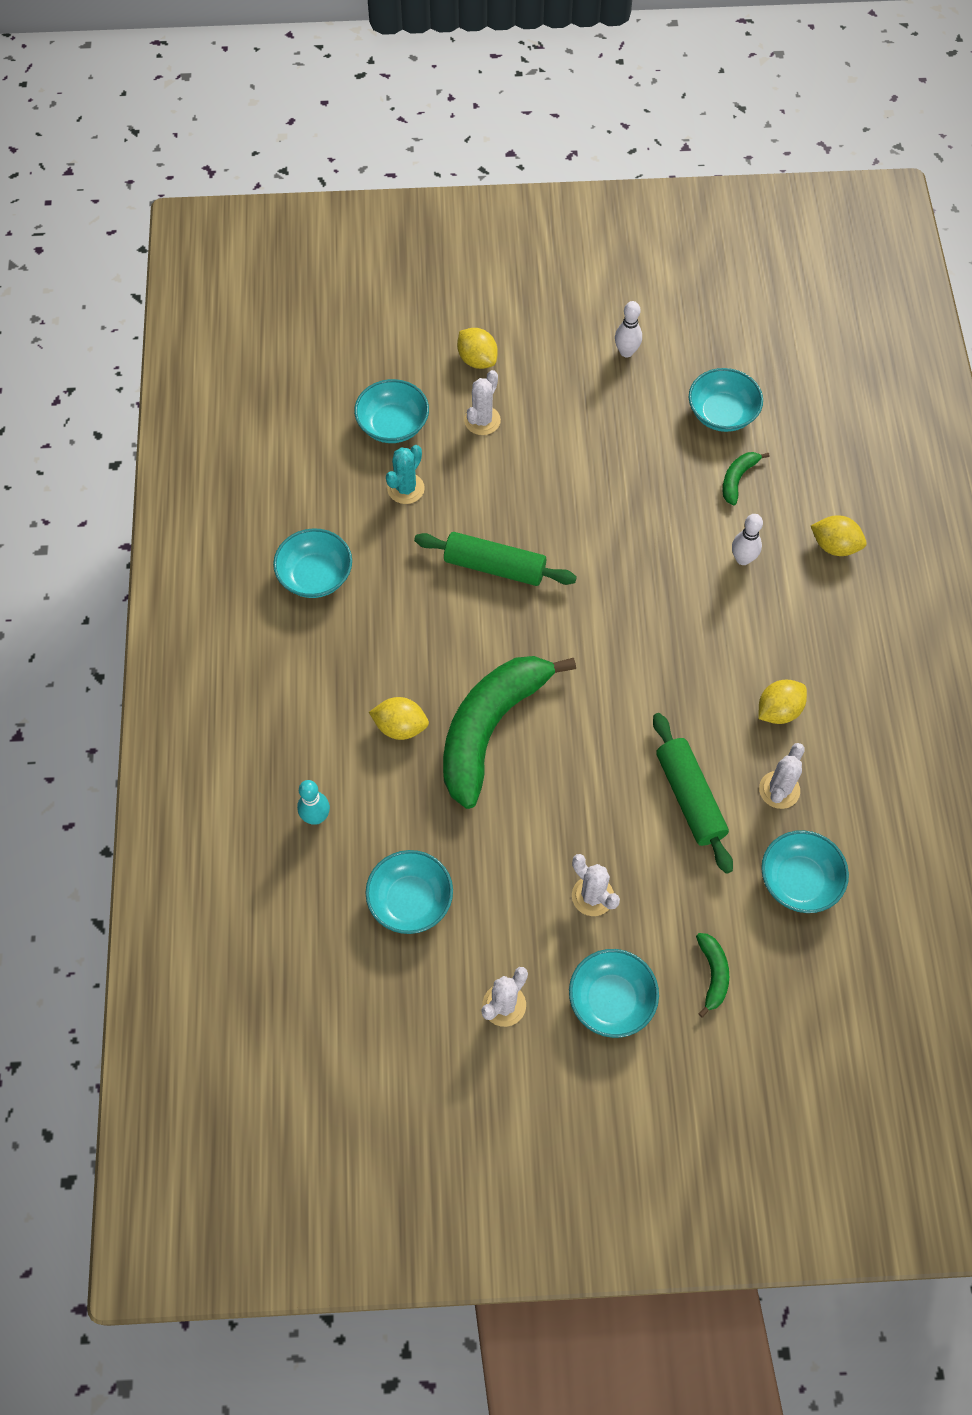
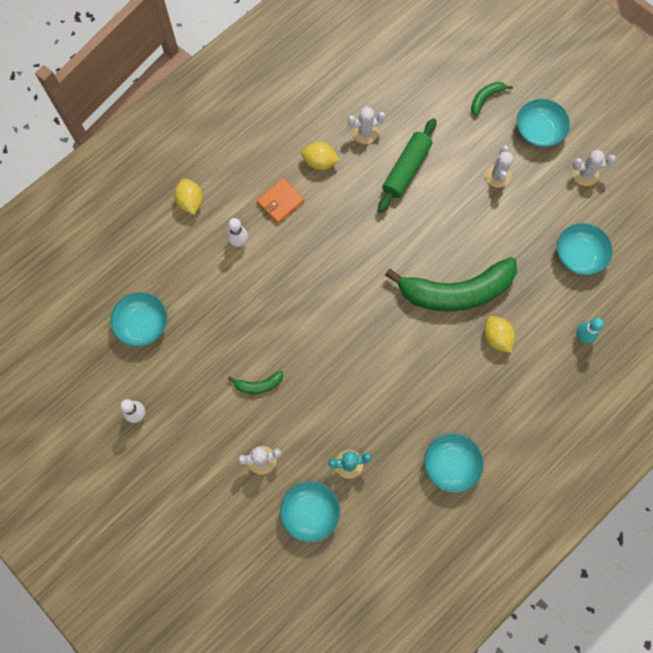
camera: 130 degrees left, 10 degrees up
(477, 360) = (217, 502): yellow lemon -> none
(494, 566) = (357, 369): green rolling pin -> none
(737, 479) = (185, 282): green banana -> green banana (258, 385)
(759, 633) = (280, 202): none -> orange wallet
(799, 880) = (405, 93): turquoise bowl -> none

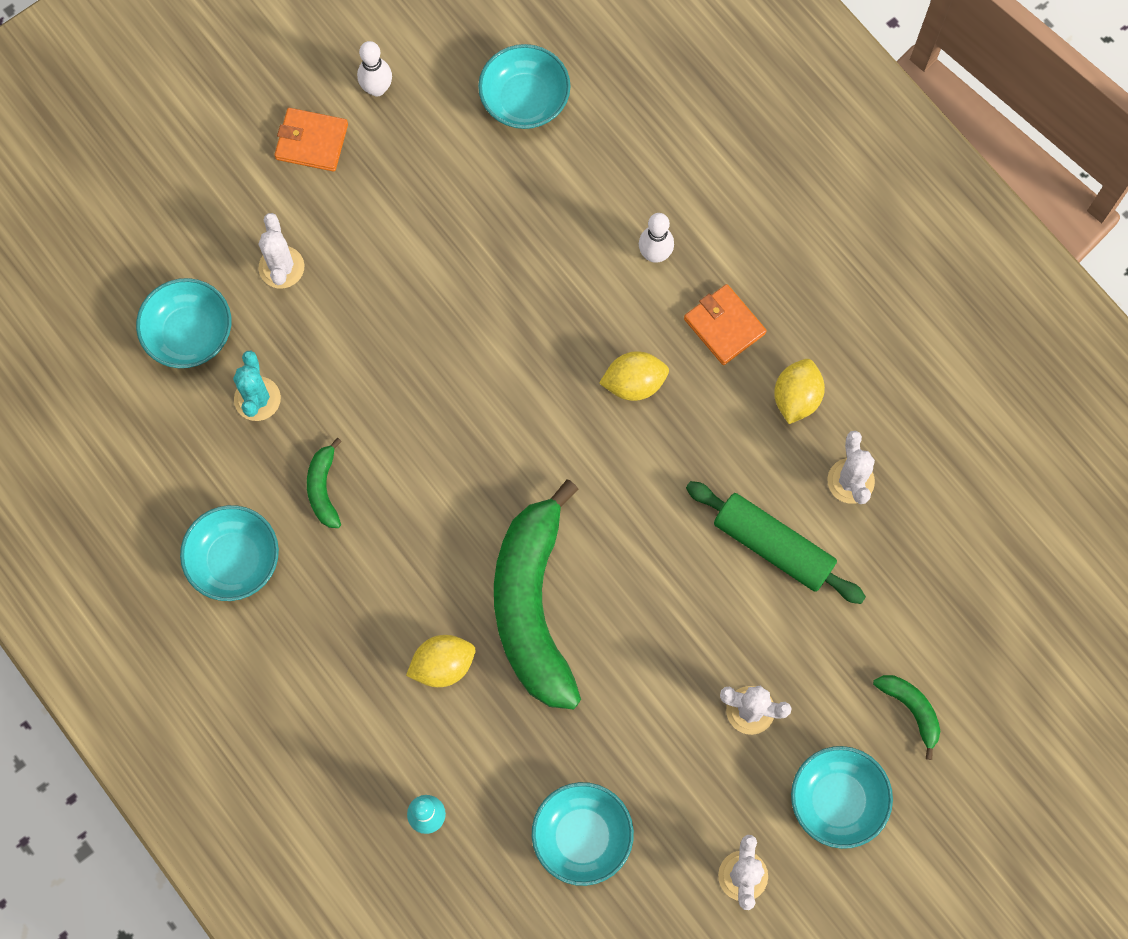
camera: 95 degrees right, 0 degrees up
(176, 451) = (311, 141): none -> orange wallet
(190, 202) = (734, 181): yellow lemon -> yellow lemon (634, 383)
(258, 385) = (404, 270): green banana -> green banana (323, 488)

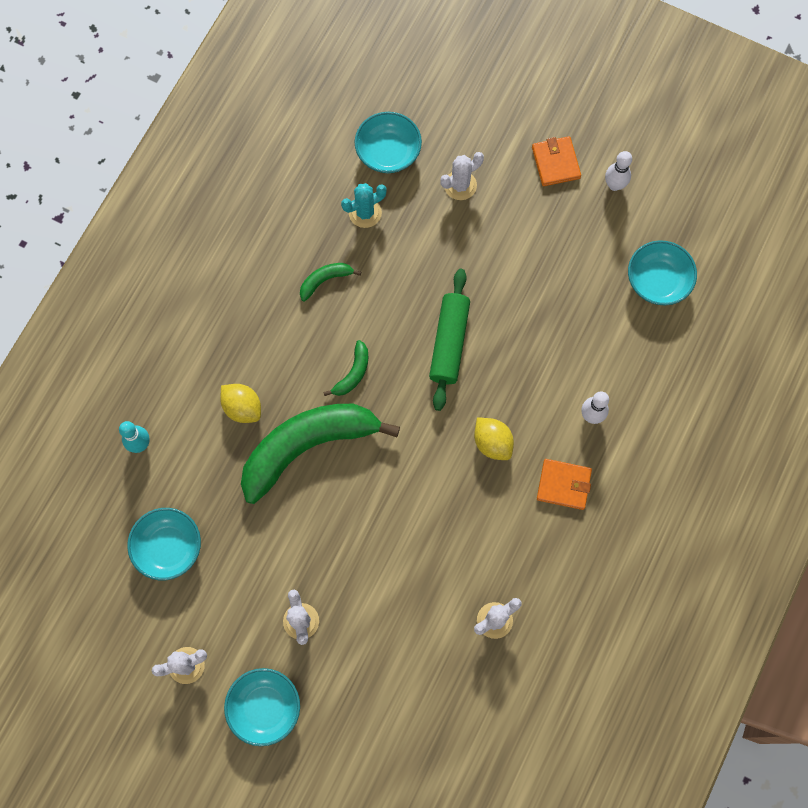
camera: 65 degrees right, 0 degrees up
(234, 560) = (253, 249): turquoise bowl -> none
(724, 326) = (563, 485): orange wallet -> orange wallet turned 75 degrees clockwise
(773, 546) = (422, 587): green rolling pin -> green rolling pin (449, 343)
(796, 398) = (536, 556): yellow lemon -> none
(911, 709) = (350, 732): green banana -> green banana (353, 373)

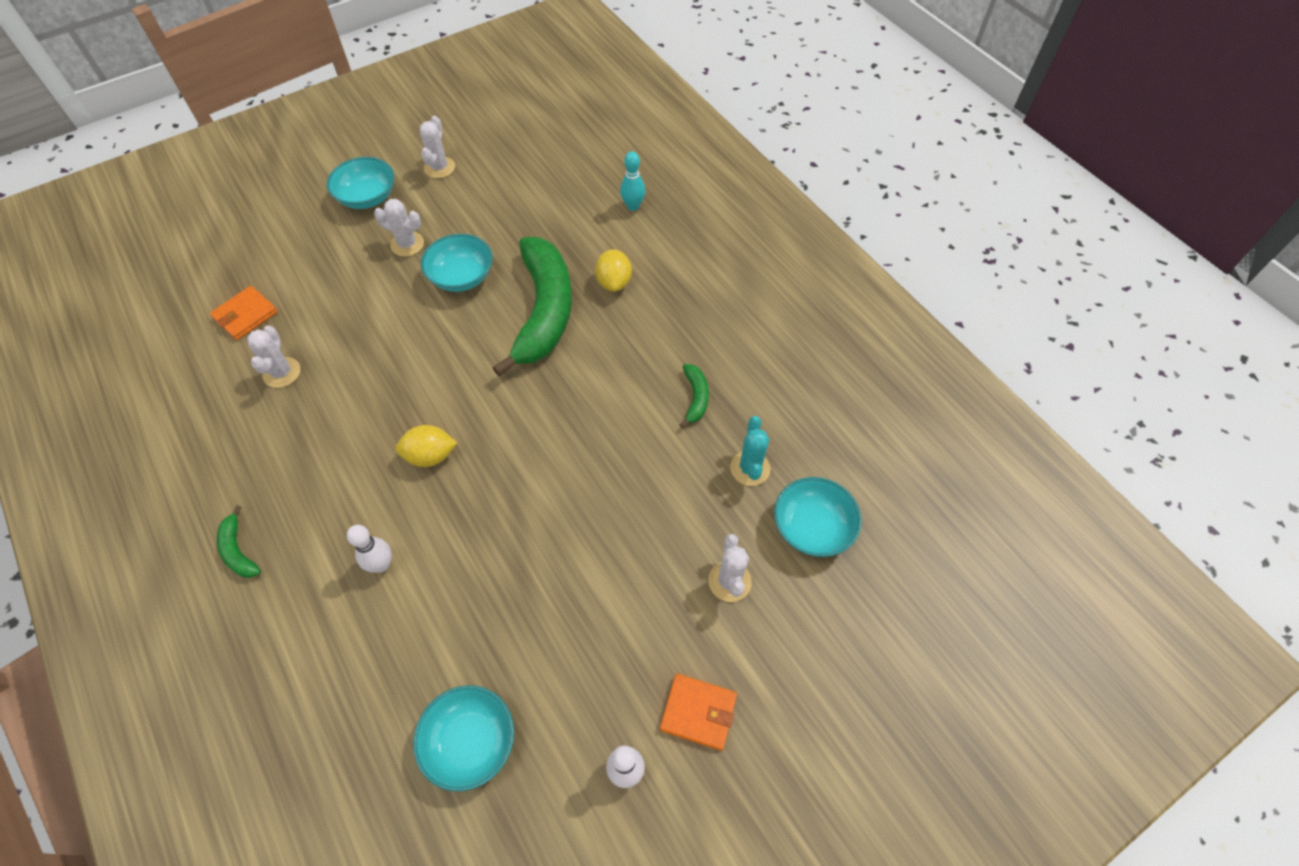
camera: 120 degrees right, 15 degrees down
(168, 547) = (535, 191): turquoise bowl -> turquoise bowl (461, 276)
(242, 408) = (614, 282): yellow lemon -> yellow lemon turned 75 degrees counterclockwise
(353, 373) = (585, 376): green banana -> green banana (238, 551)
(449, 343) = (557, 472): green rolling pin -> none
(563, 485) = (340, 496): orange wallet -> orange wallet (245, 315)

